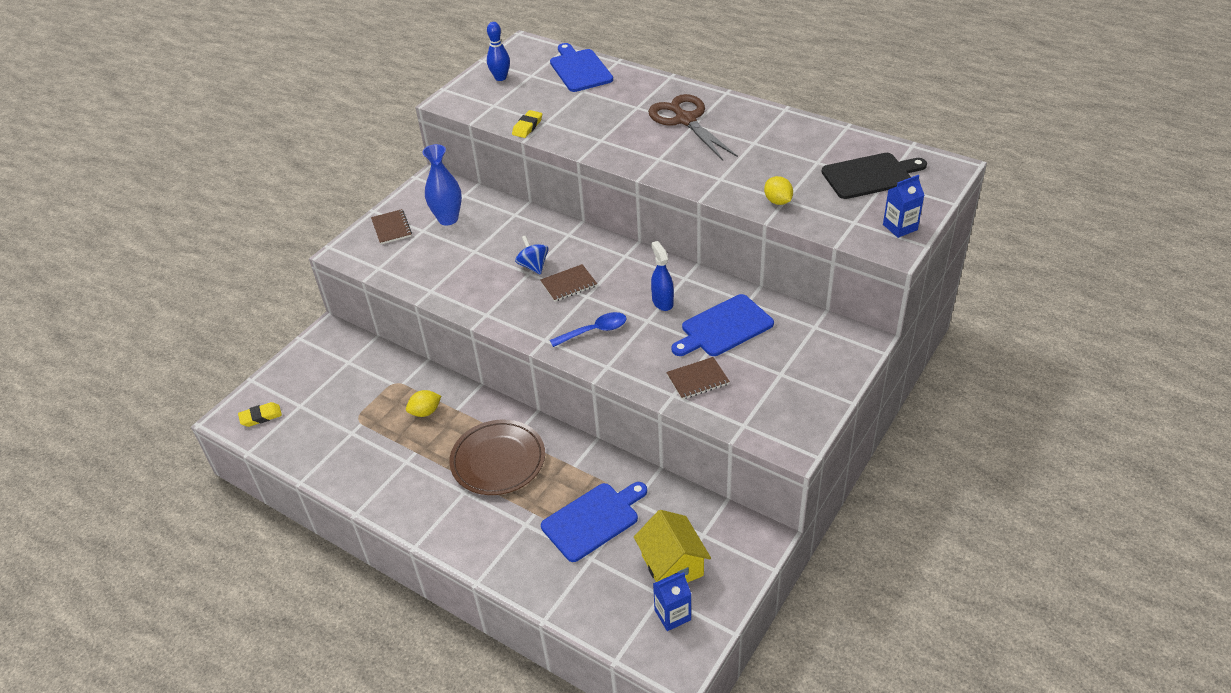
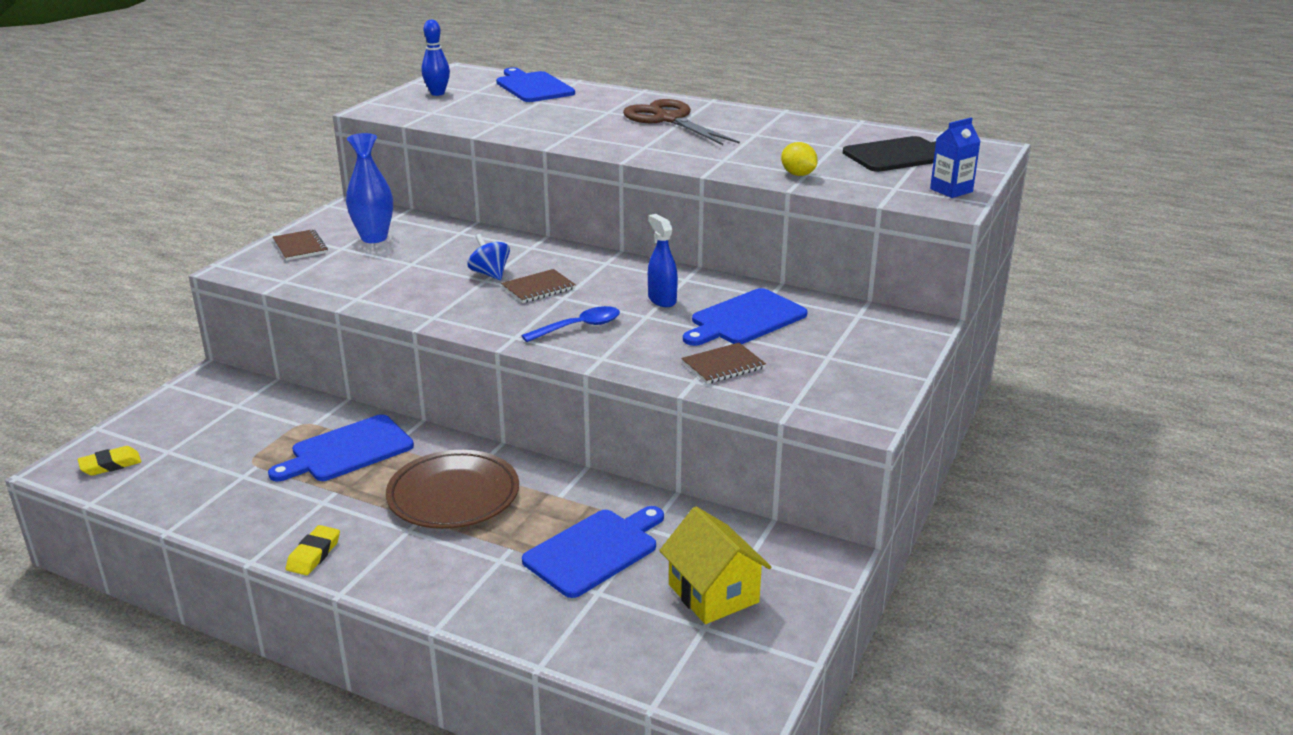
camera: 10 degrees left, 15 degrees down
(425, 412) = (347, 450): yellow lemon -> blue cutting board
(527, 127) = (476, 126): yellow eraser -> yellow eraser (314, 554)
(672, 615) = (725, 648): blue carton -> none

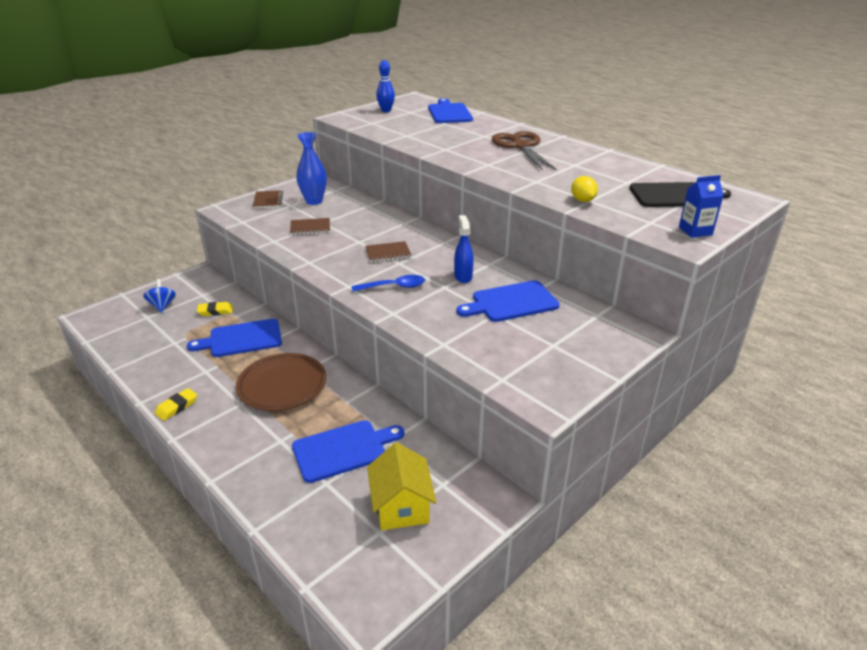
camera: 20 degrees right, 5 degrees up
(110, 465) = (112, 319): yellow eraser -> yellow eraser (215, 311)
(490, 274) = (365, 238): blue spinning top -> blue spinning top (162, 306)
(723, 365) = (471, 336): brown notebook -> brown notebook (310, 228)

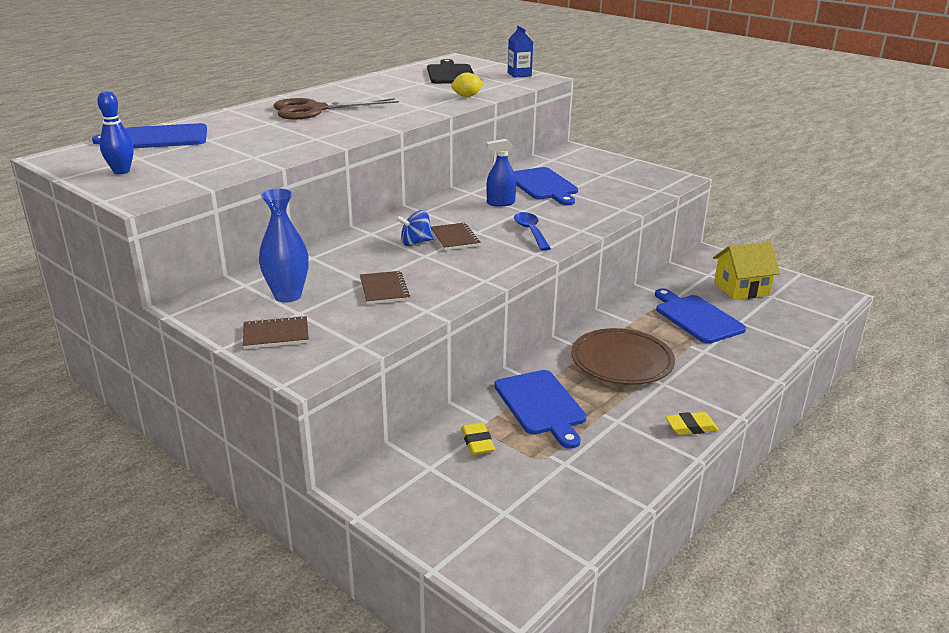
camera: 95 degrees left, 5 degrees down
(162, 306) = (468, 503): blue spinning top -> blue spinning top (415, 243)
(177, 407) = (691, 427): yellow eraser -> yellow eraser turned 45 degrees counterclockwise

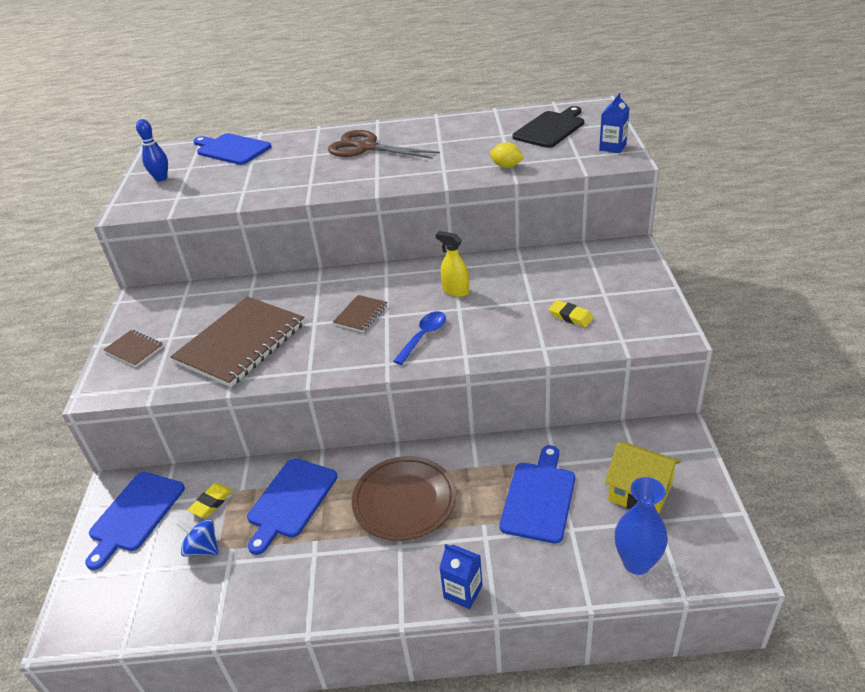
camera: 50 degrees right, 10 degrees up
(288, 296) = (188, 318): blue vase -> blue vase (636, 562)
(384, 289) = (241, 343): brown notebook -> brown notebook, size x2.21
(415, 243) = (329, 306): blue spinning top -> blue spinning top (202, 548)
(500, 203) = (455, 291): blue spray bottle -> yellow spray bottle
(543, 185) = (524, 285): blue cutting board -> blue cutting board (135, 514)
(691, 427) = (350, 602): yellow eraser -> yellow eraser (570, 316)
(742, 381) = (463, 591): none -> blue carton

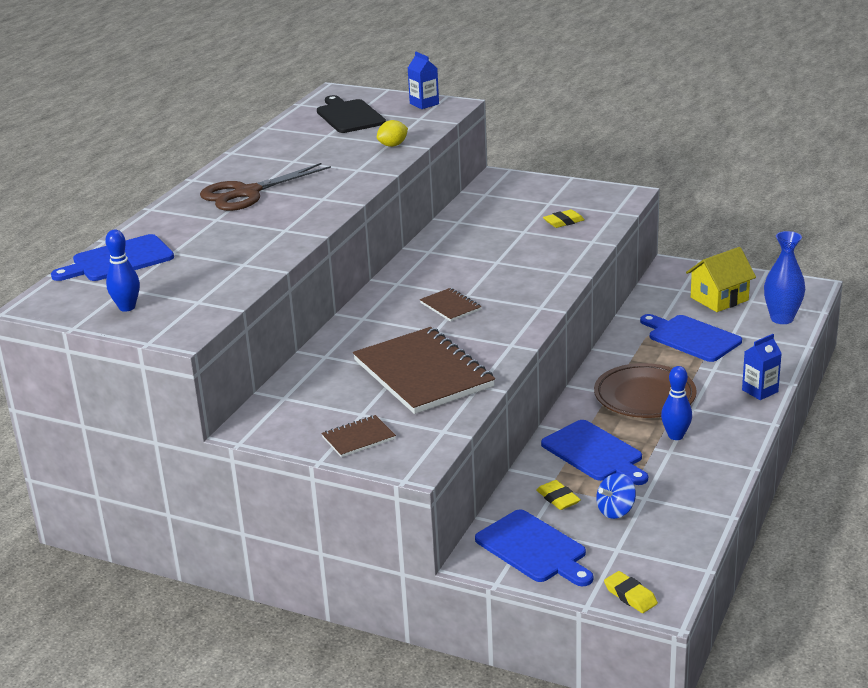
camera: 65 degrees left, 10 degrees down
(76, 604) = (630, 596): none -> yellow eraser
(343, 549) = (675, 436): none -> blue bowling pin
(423, 336) = (519, 284): blue spoon -> none
(455, 291) = (468, 258): yellow spray bottle -> none

